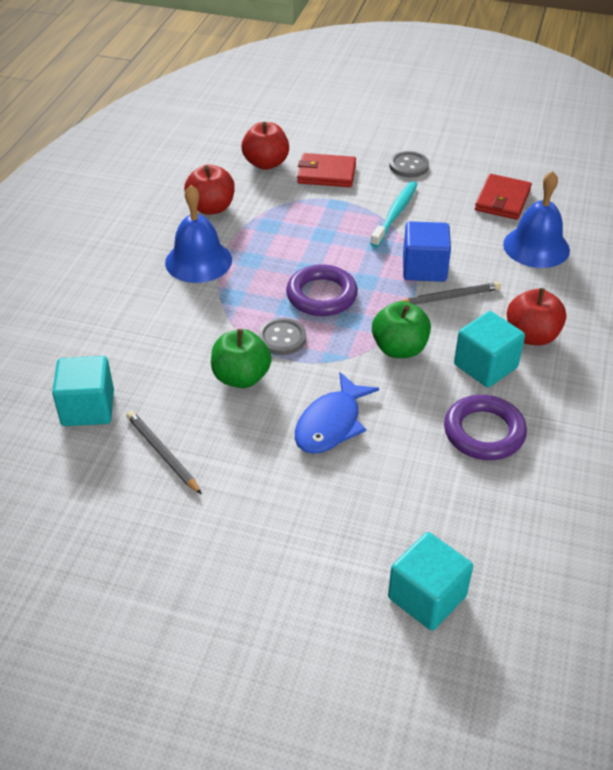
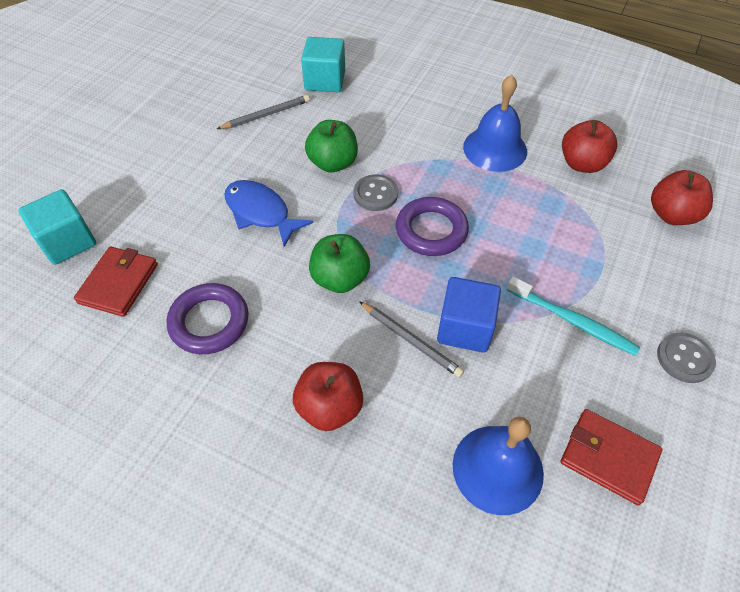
camera: 100 degrees right, 10 degrees up
(326, 173) = (656, 267): red wallet -> red wallet (118, 283)
(449, 297) = (410, 340): grey pencil -> grey pencil turned 45 degrees counterclockwise
(485, 366) = (295, 347): turquoise cube -> none

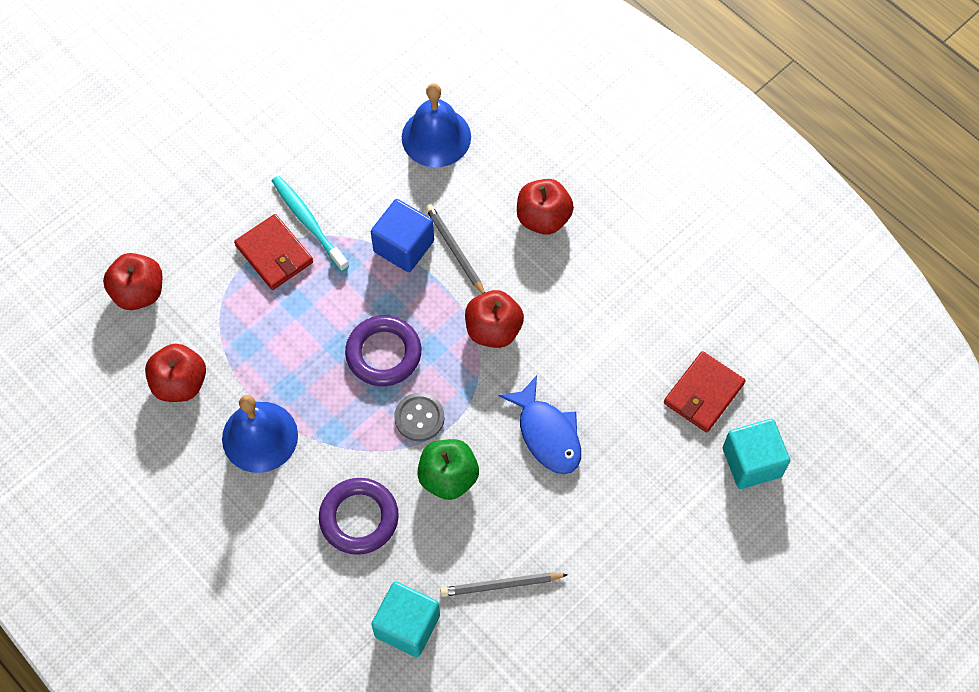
camera: 160 degrees left, 10 degrees up
(209, 322) = (625, 325): purple ring -> purple ring (359, 518)
(340, 278) = (493, 330): green apple -> red apple
(608, 457) = (352, 118): red wallet -> red wallet (274, 254)
(684, 358) = (240, 164): grey button -> none

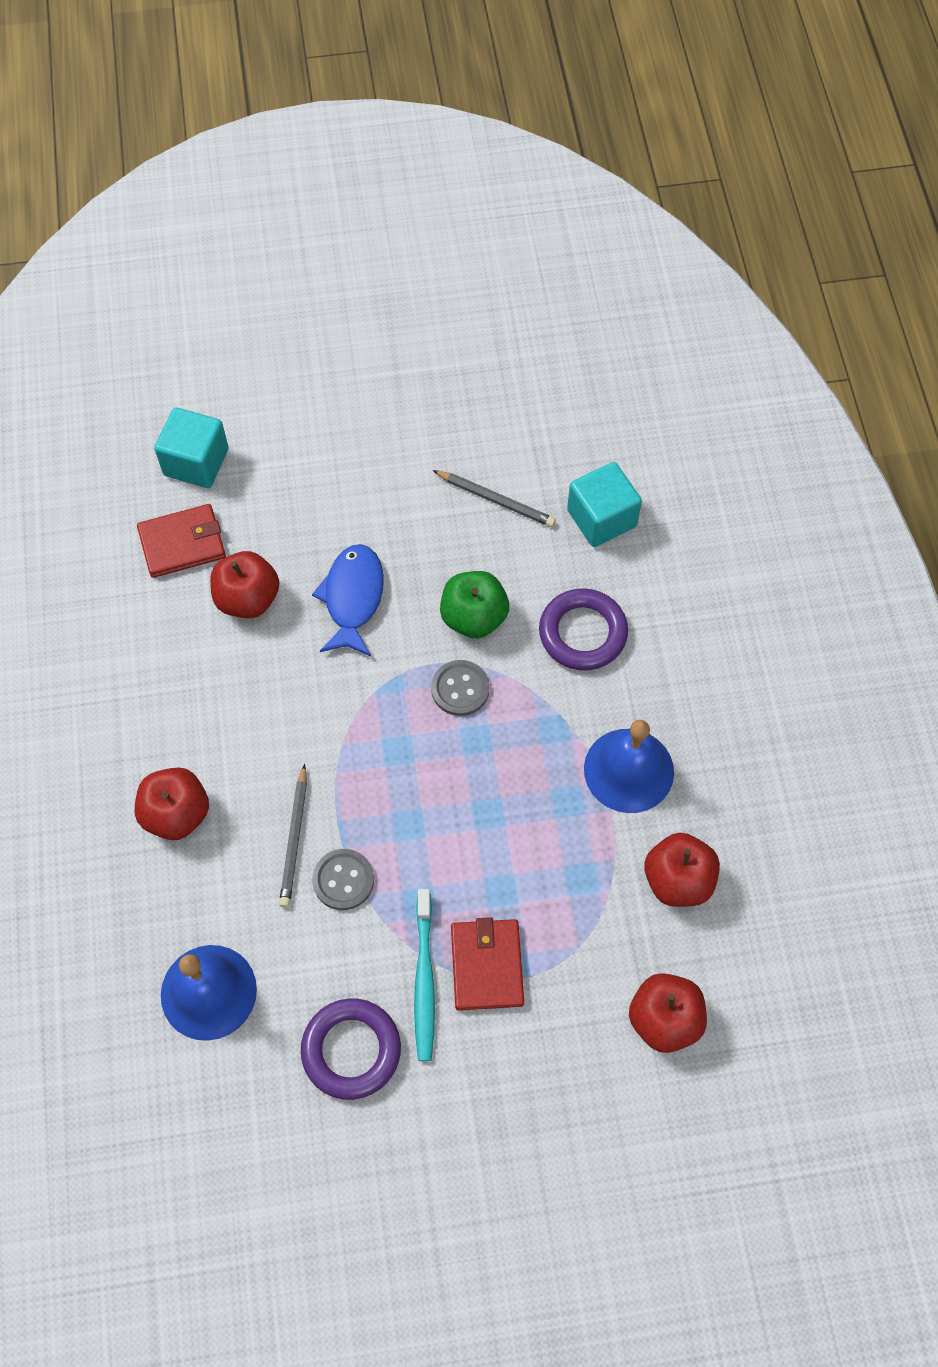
camera: 145 degrees left, 0 degrees up
(383, 353) = (449, 775): purple ring -> purple ring (351, 1050)
(403, 246) = (343, 880): blue cube -> grey button
(493, 330) = (323, 728): red apple -> red apple (248, 599)

